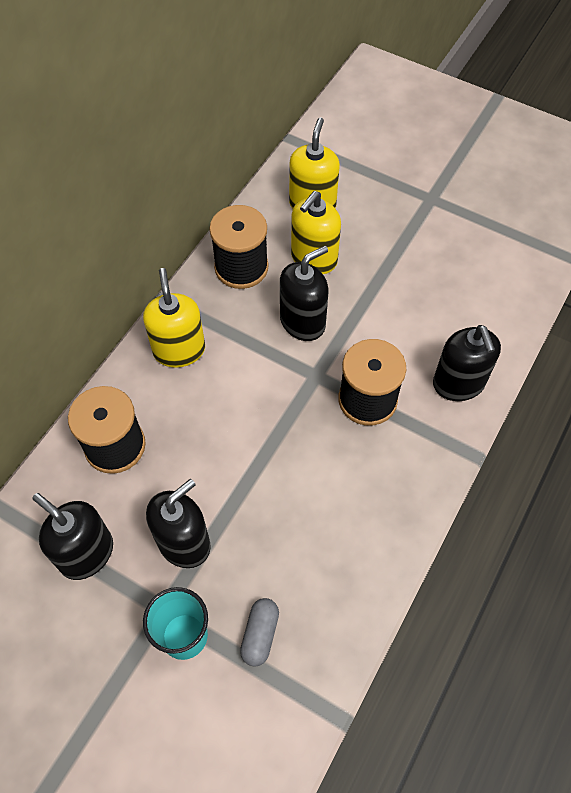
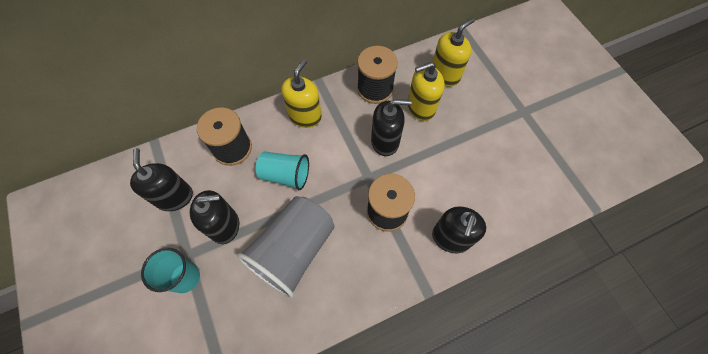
camera: 35 degrees right, 5 degrees up
(212, 435) = (285, 175): none -> turquoise cup
(260, 634) = (222, 306): grey capsule -> none
(294, 513) = (293, 250): none -> grey cup

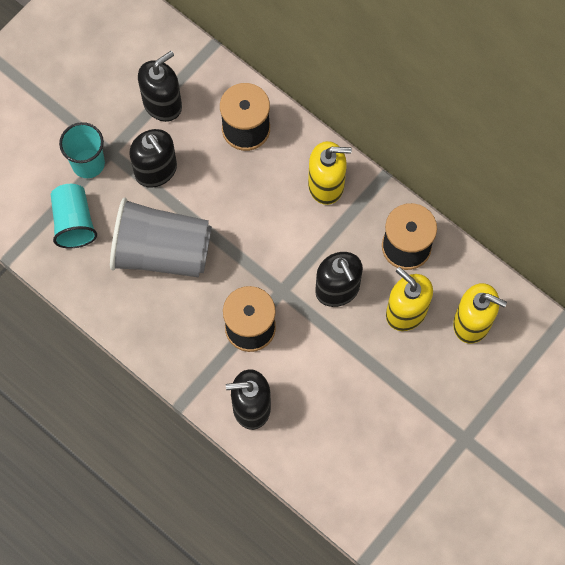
camera: 65 degrees right, 5 degrees up
(285, 175) = (241, 201): turquoise cup -> turquoise cup (74, 222)

